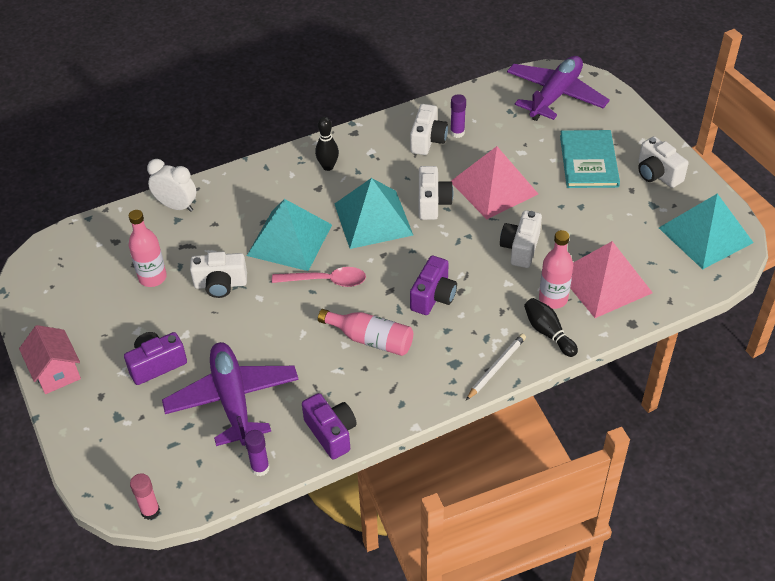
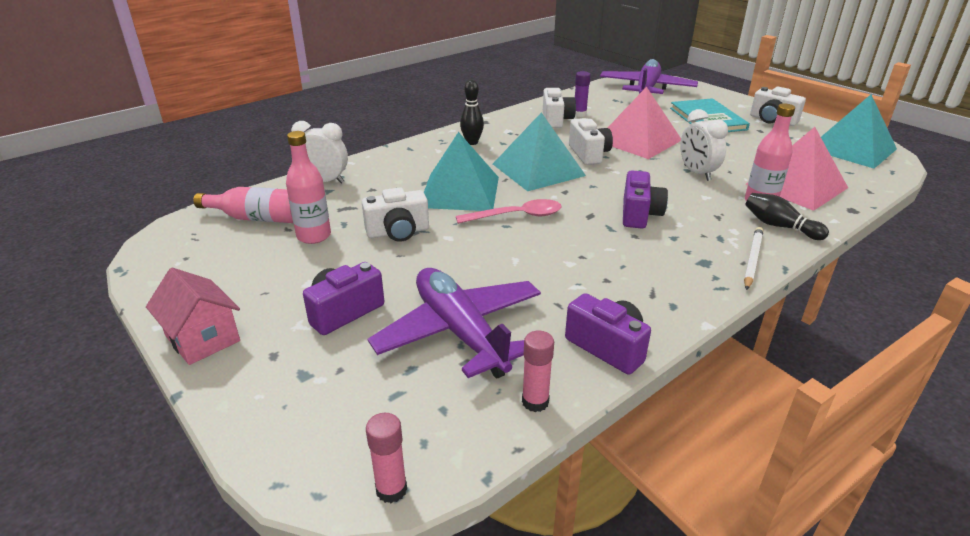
camera: 15 degrees left, 15 degrees down
(260, 468) = (535, 402): purple glue stick -> pink glue stick
(370, 339) = (596, 255): pink bottle -> pink bottle (256, 218)
(520, 248) = (697, 173): white camera -> white clock

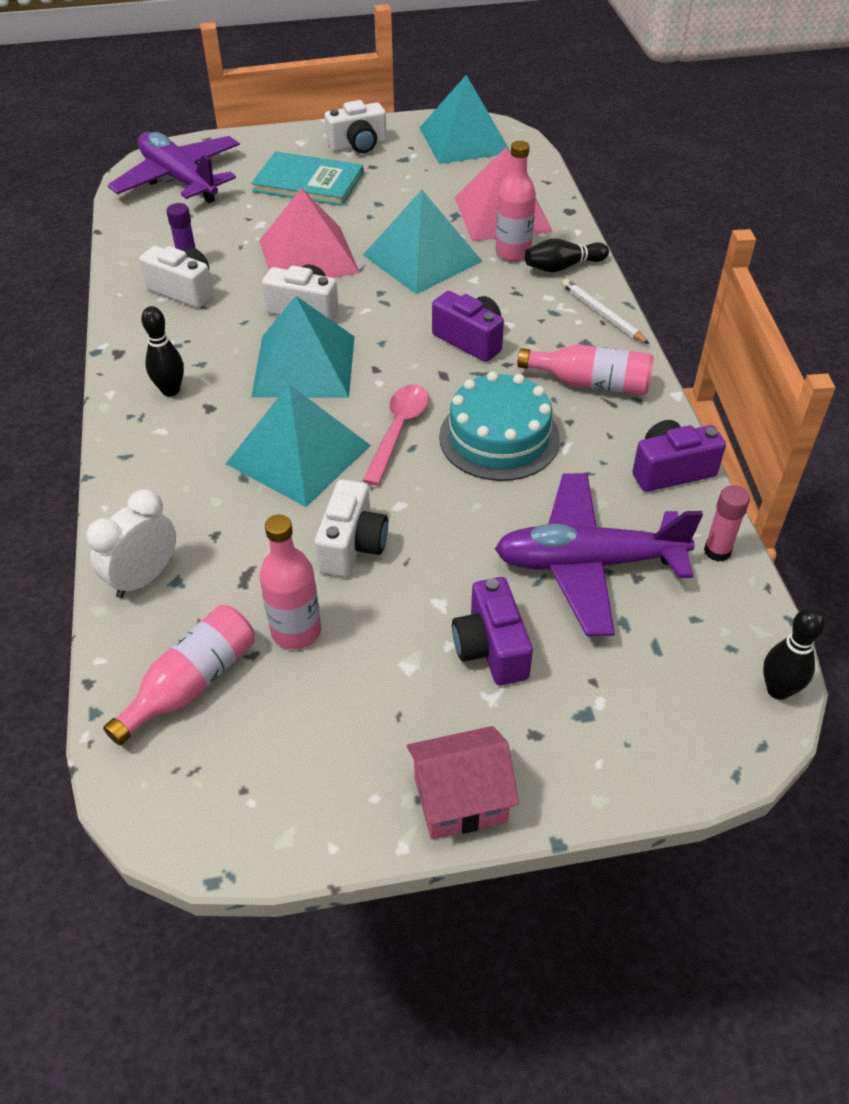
camera: 60 degrees left, 15 degrees up
(391, 489) = (778, 690): pink glue stick -> black bowling pin
(553, 255) = (499, 437): none -> turquoise cake
(662, 277) = (591, 383): none -> pink bottle
(697, 173) = (422, 258): white clock -> turquoise pyramid

